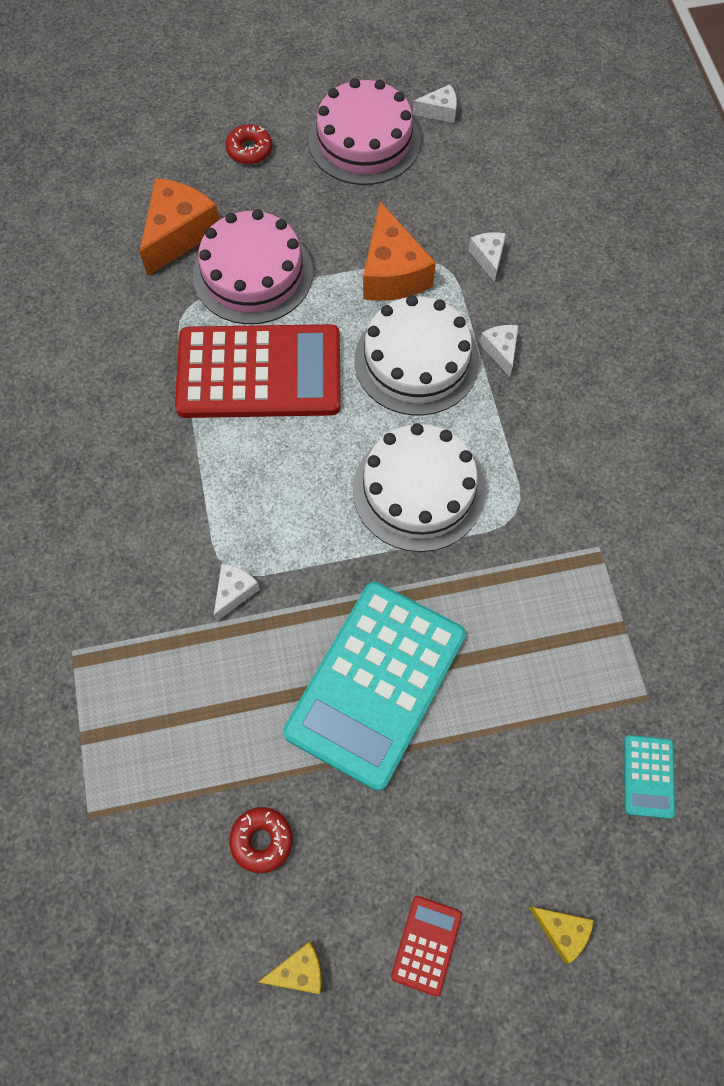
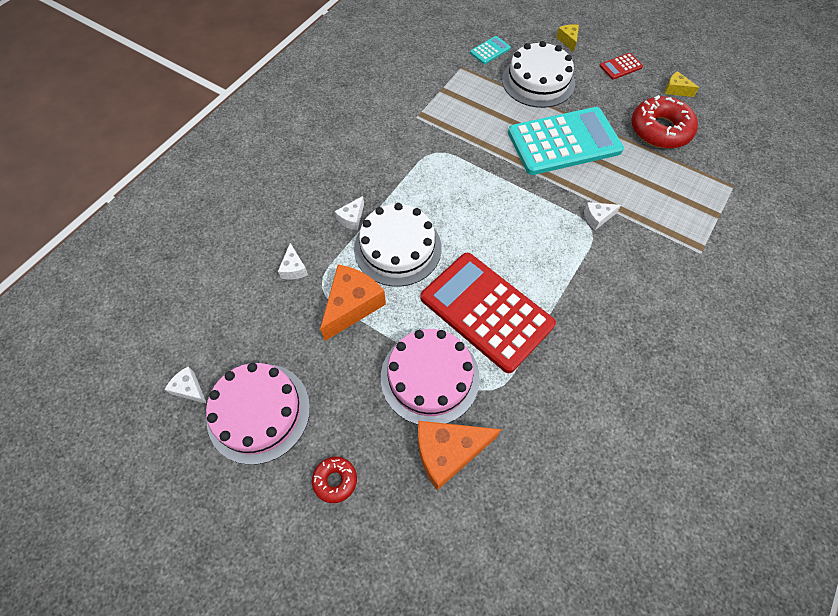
camera: 135 degrees left, 5 degrees down
(262, 840) = (660, 130): red donut -> red donut, size x1.97
(418, 490) = (466, 192): white cake -> white cake (538, 81)
(488, 258) = (294, 268): white cheese -> white cheese turned 45 degrees counterclockwise

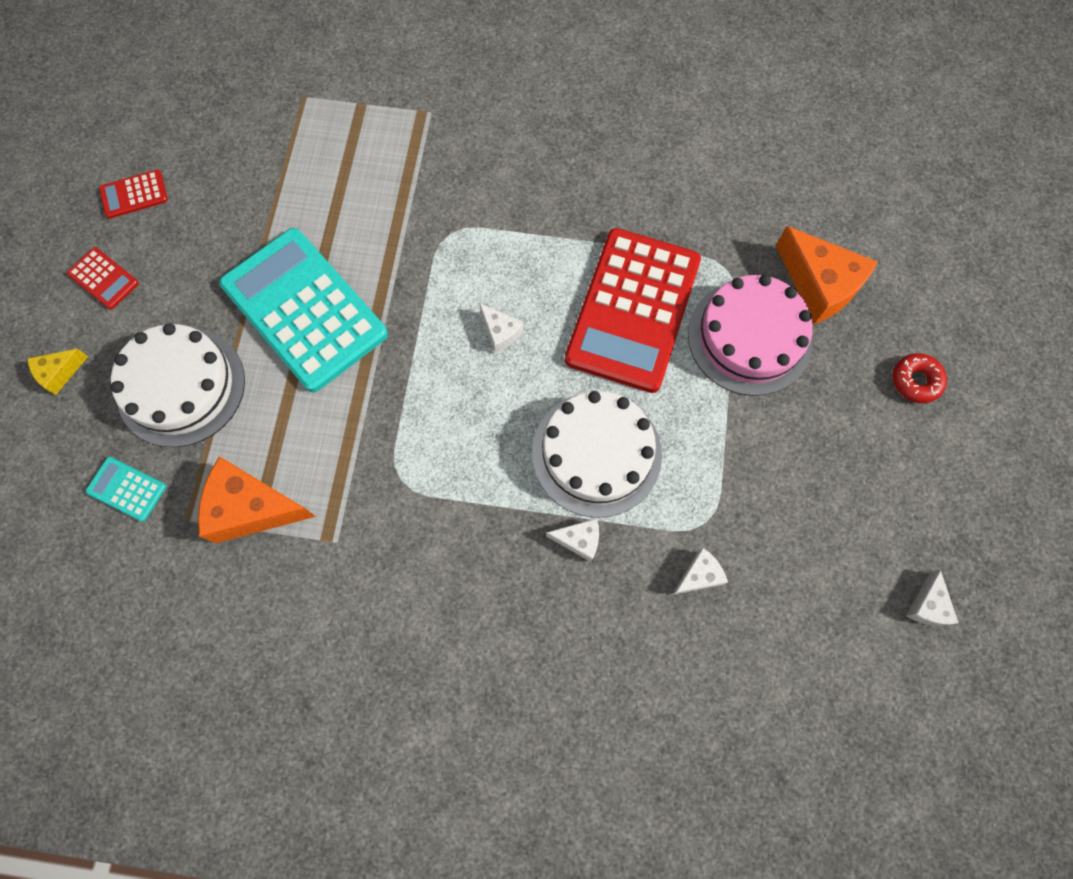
camera: 115 degrees left, 10 degrees up
(258, 412) = (901, 503): pink cake -> none
(352, 305) = (710, 468): orange cheese -> orange cheese (252, 508)
(597, 218) = (428, 231): white cheese -> white cheese (500, 332)
(660, 130) = (230, 196): red donut -> none
(675, 90) = (134, 194): yellow cheese -> red calculator

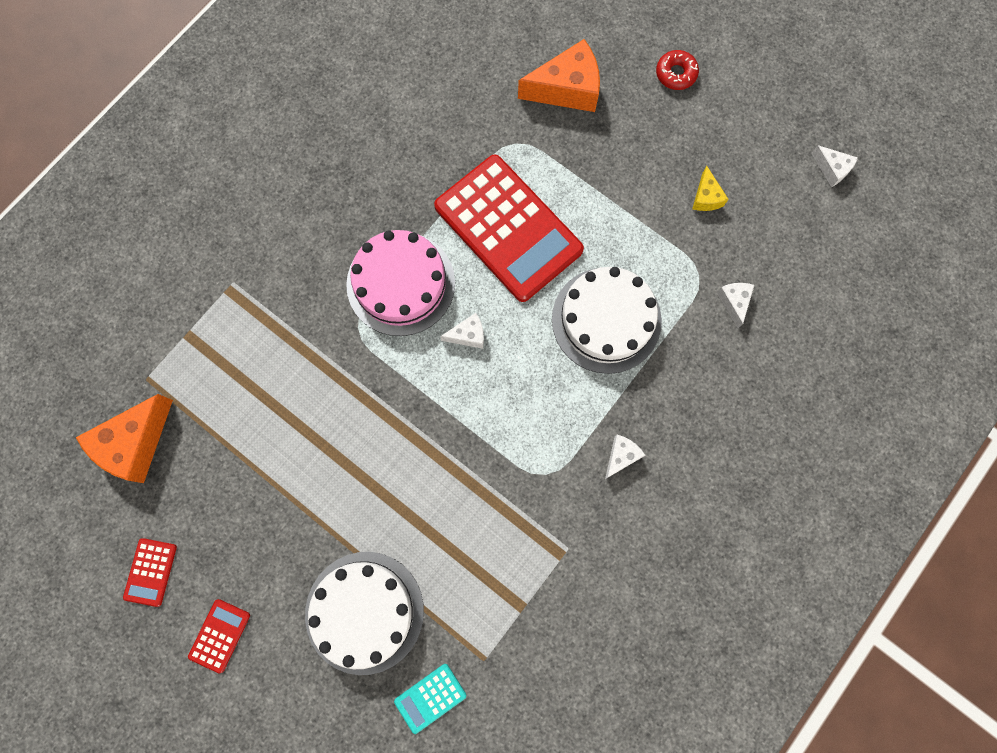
camera: 60 degrees left, 5 degrees up
(59, 373) = (289, 712): yellow cheese -> yellow cheese (706, 197)
(103, 279) = (219, 635): red calculator -> red calculator turned 45 degrees counterclockwise
(252, 508) = (504, 601): orange cheese -> orange cheese (134, 443)
(304, 309) = (355, 477): turquoise calculator -> none
(579, 540) = (664, 369): white cheese -> white cheese (621, 456)
(749, 337) = (579, 161): pink cake -> pink cake (401, 283)

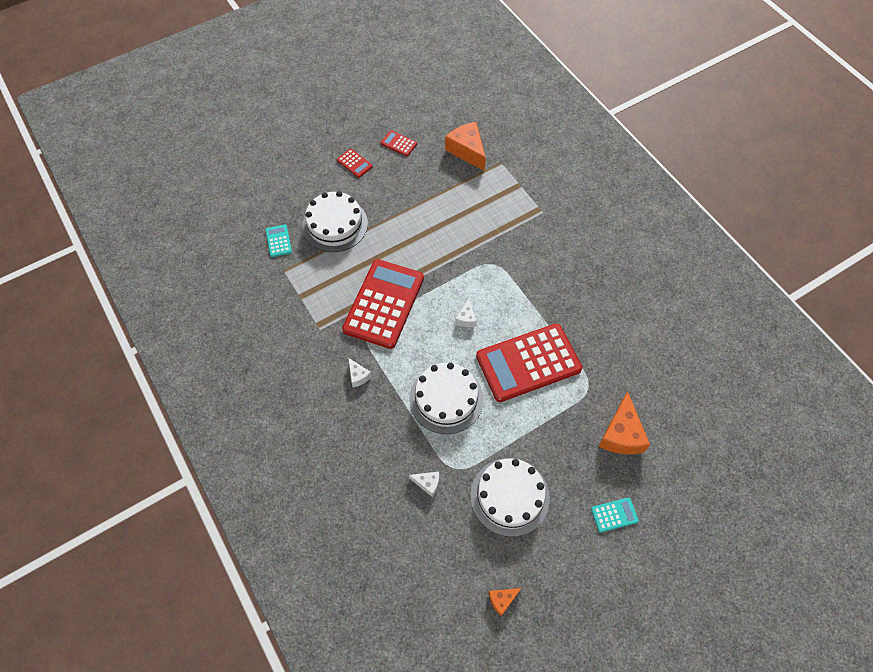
camera: 110 degrees right, 15 degrees down
(401, 283) = (512, 293): pink cake -> none
(487, 467) = (384, 304): none -> red calculator
(676, 74) = (614, 515): red donut -> turquoise calculator
(706, 197) = (509, 496): yellow cheese -> white cake
(832, 169) = (502, 600): white cheese -> orange cheese

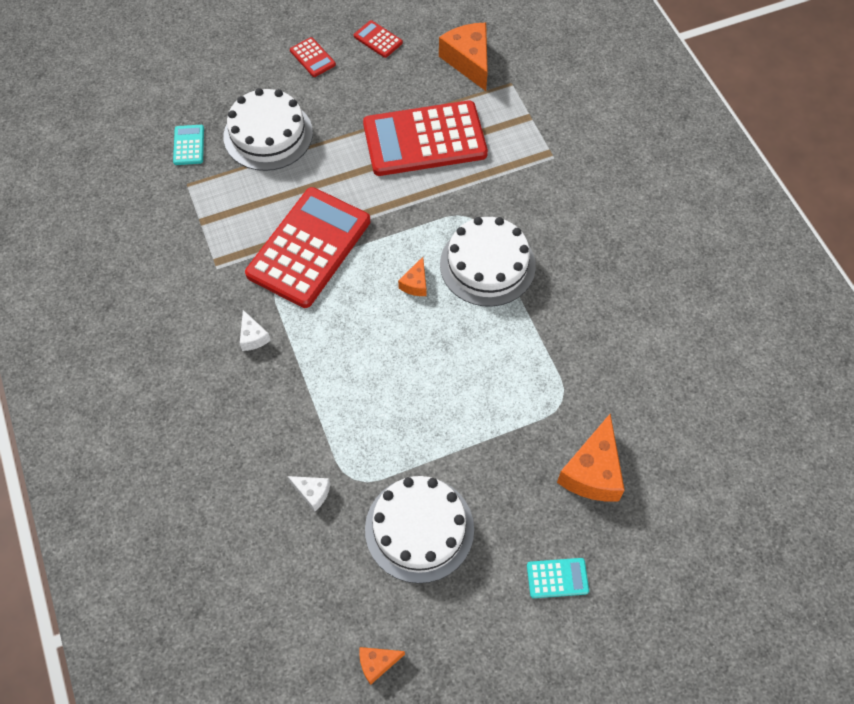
camera: 10 degrees right, 0 degrees up
(446, 399) = (363, 385): white cake -> white cake (487, 264)
(466, 318) = (415, 284): white cheese -> orange cheese
(528, 362) = (486, 355): red calculator -> red calculator (424, 139)

